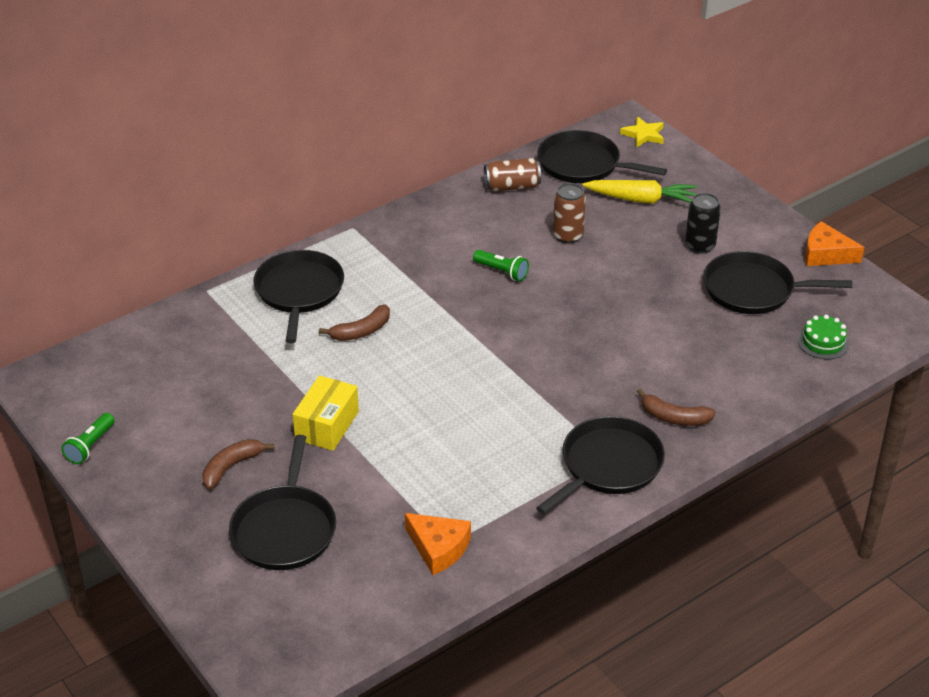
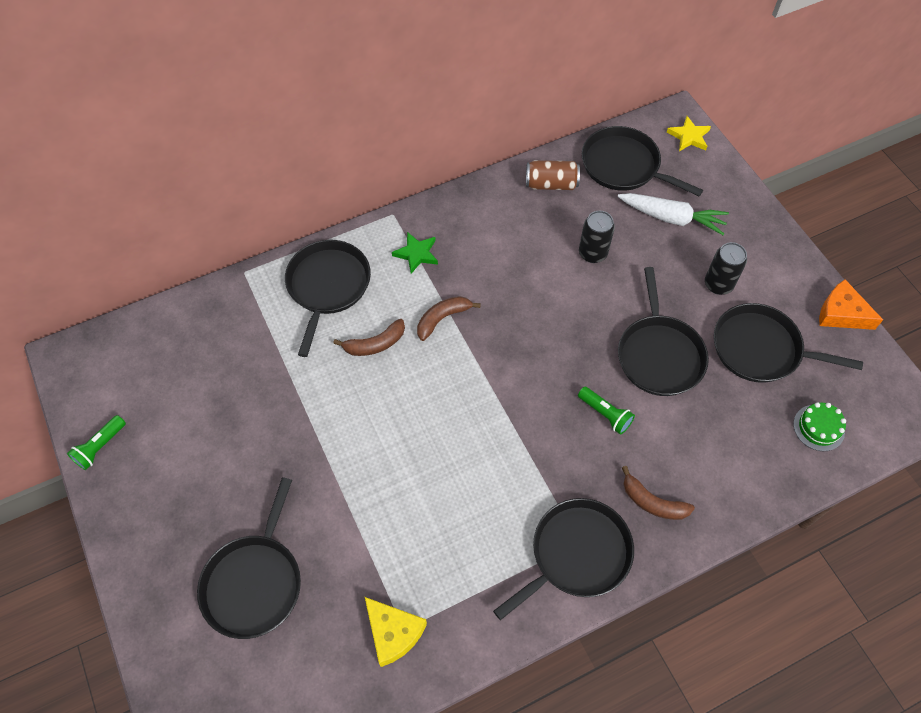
camera: 10 degrees right, 20 degrees up
(231, 467) = (221, 495): brown banana -> brown banana (442, 319)
(327, 425) = (319, 457): yellow box -> none
(386, 256) = (416, 254): none -> green star
(438, 548) = (393, 633): orange cheese -> yellow cheese
(502, 272) = (521, 289): green flashlight -> green flashlight (605, 414)
(568, 236) = (592, 253): brown can -> black can
(641, 200) = (672, 218): yellow carrot -> white carrot
(654, 306) = (659, 355): none -> black pan

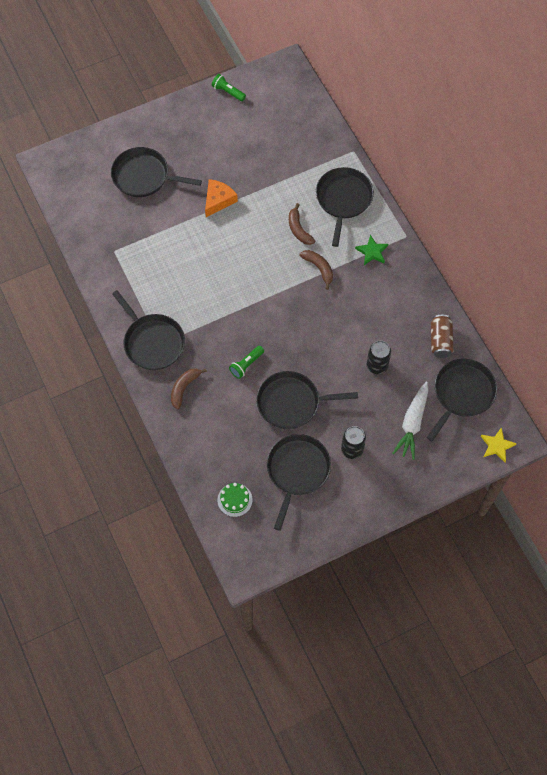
camera: 90 degrees right, 5 degrees up
(327, 286) = (343, 199): black pan -> black pan turned 90 degrees counterclockwise
(393, 633) = (112, 246): yellow cheese -> none
(841, 313) = (328, 533): orange cheese -> orange cheese (218, 200)

